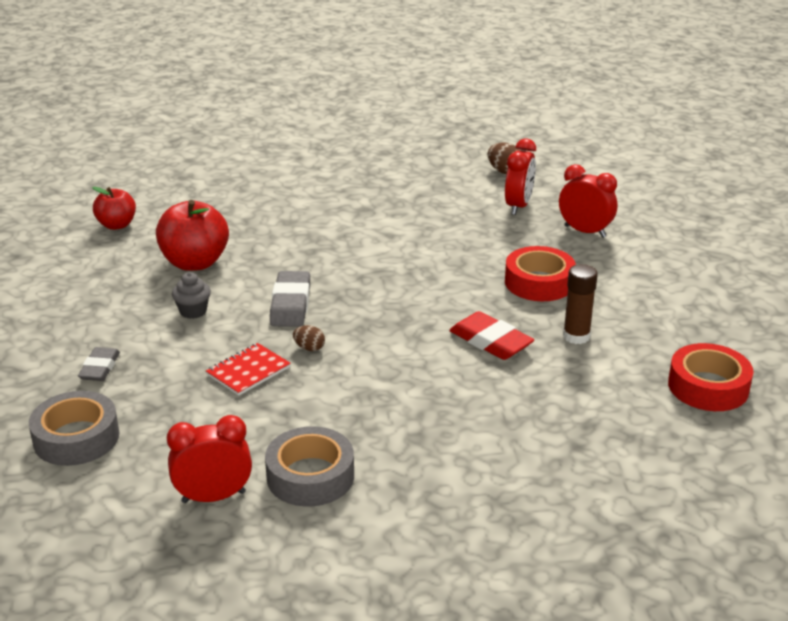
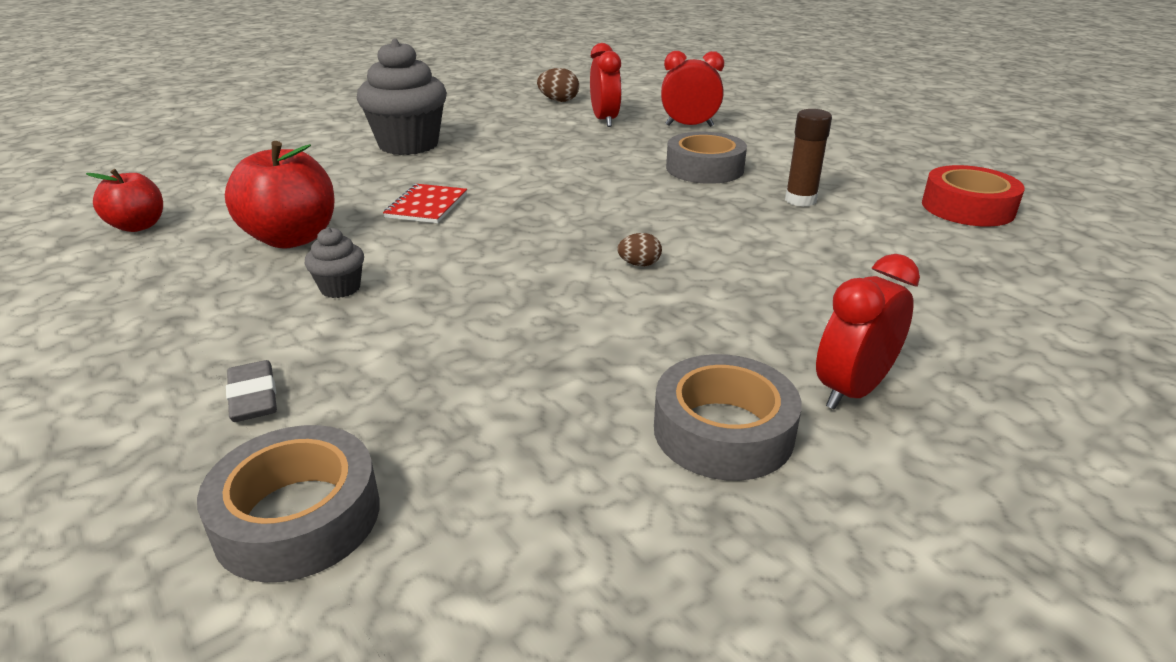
camera: 30 degrees left, 0 degrees up
(213, 497) = (624, 518): red clock -> red clock (852, 390)
(248, 371) = (490, 332): red notebook -> red notebook (426, 206)
(290, 304) = (465, 248): grey eraser -> none
(309, 348) = (540, 285): brown egg -> brown egg (639, 264)
(338, 194) = (408, 145): none -> grey cupcake
(490, 341) = (729, 225): red eraser -> none
(539, 282) = (704, 168): red tape -> grey tape

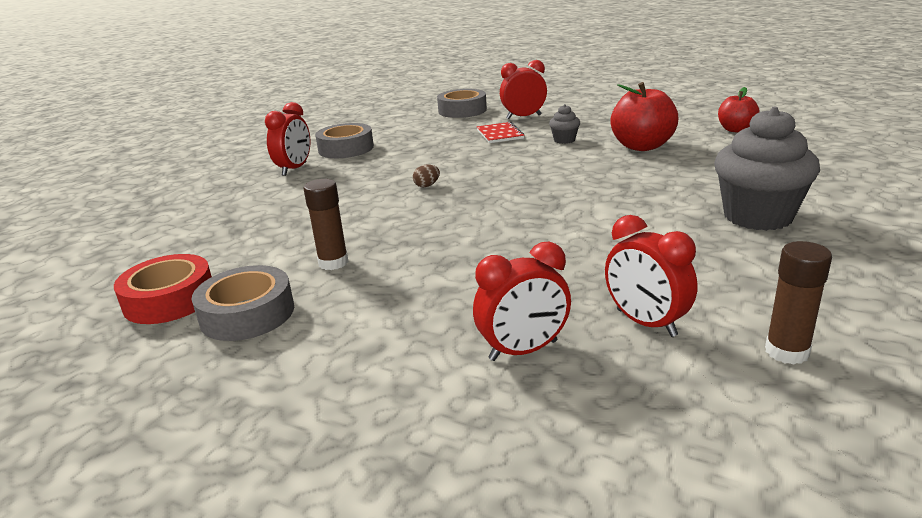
camera: 155 degrees right, 5 degrees down
(253, 397) = (523, 117): grey eraser -> red clock
(426, 206) = (613, 179): red notebook -> red notebook (500, 134)
(558, 101) = (786, 352): brown egg -> brown glue stick
(704, 168) = (443, 274): grey tape -> grey tape (247, 314)

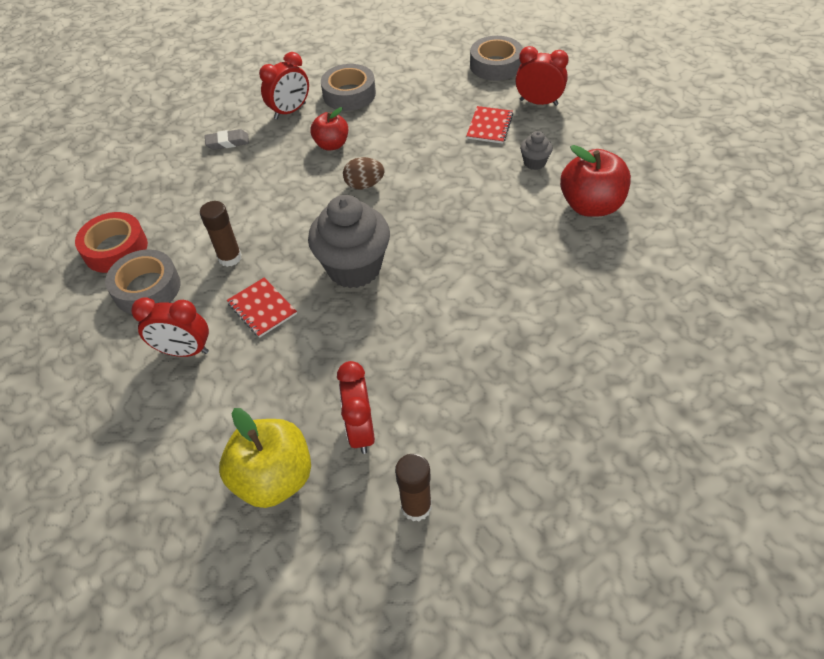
camera: 30 degrees right, 25 degrees up
(243, 199) = (227, 142): none -> grey eraser
(416, 282) = (262, 308): none -> red notebook
(427, 185) = (364, 185): brown egg -> brown egg, size x1.56
(523, 351) = (267, 413): red clock -> red clock (184, 351)
(604, 397) = (274, 478): none -> yellow apple
(735, 130) = (709, 217): red apple -> red apple (332, 145)
(757, 216) = (569, 358): grey cupcake -> grey cupcake (354, 268)

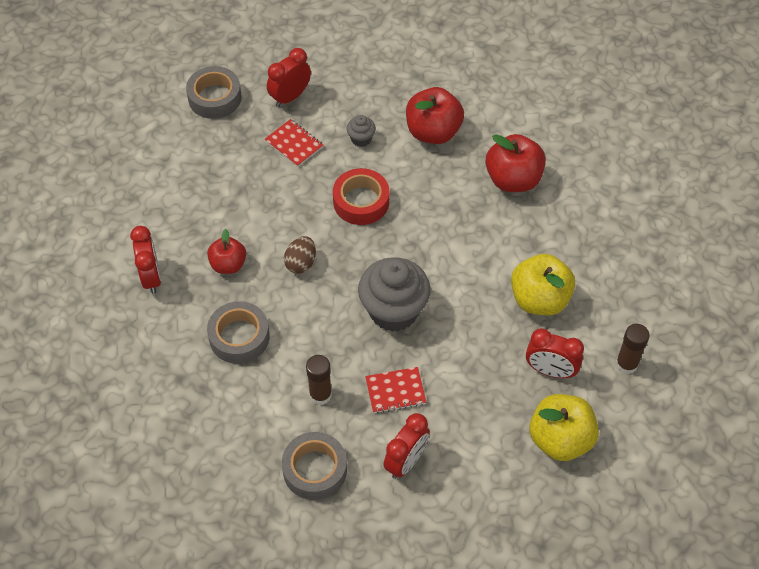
camera: 65 degrees left, 5 degrees up
(115, 249) = (245, 482): red tape -> red tape (361, 201)
(227, 142) = (158, 344): grey eraser -> none
(349, 94) = (164, 221): grey tape -> grey tape (239, 337)
(449, 380) = (539, 299): none -> yellow apple
(589, 291) = (513, 179): none -> red apple

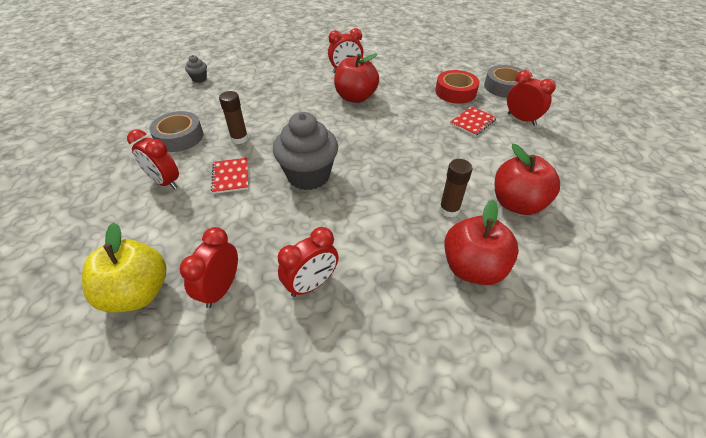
camera: 90 degrees right, 10 degrees down
(228, 264) = (355, 97): red apple -> red apple, size x1.61
(239, 337) = (295, 103): grey tape -> none
(301, 263) = (357, 128): brown egg -> none
(361, 139) = (490, 157): grey cupcake -> grey cupcake (199, 79)
(361, 201) = (421, 157): red tape -> red tape (455, 92)
(539, 299) = (311, 284): yellow apple -> red clock
(626, 364) = (208, 372): brown glue stick -> brown glue stick (449, 209)

